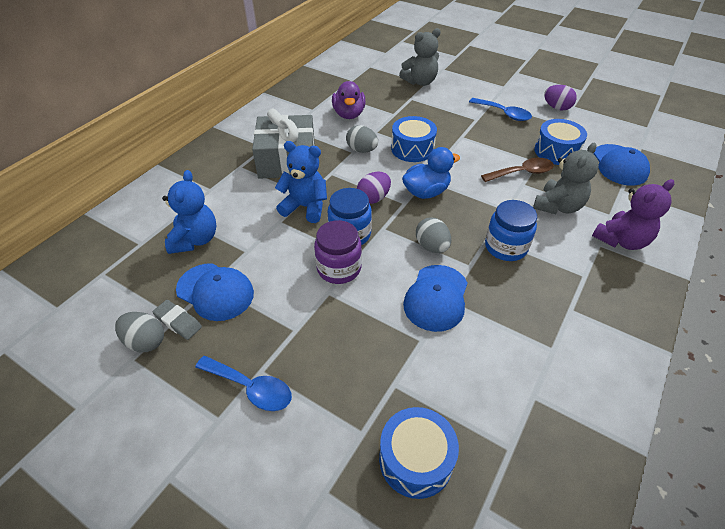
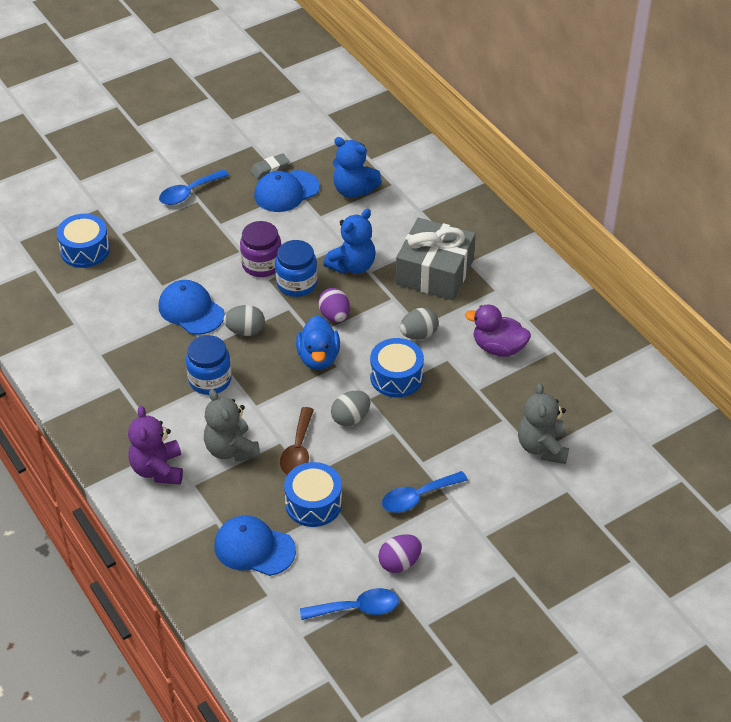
camera: 115 degrees right, 0 degrees up
(145, 341) = (263, 152): grey egg -> grey egg (350, 418)
(604, 113) = (357, 608): none -> blue spoon

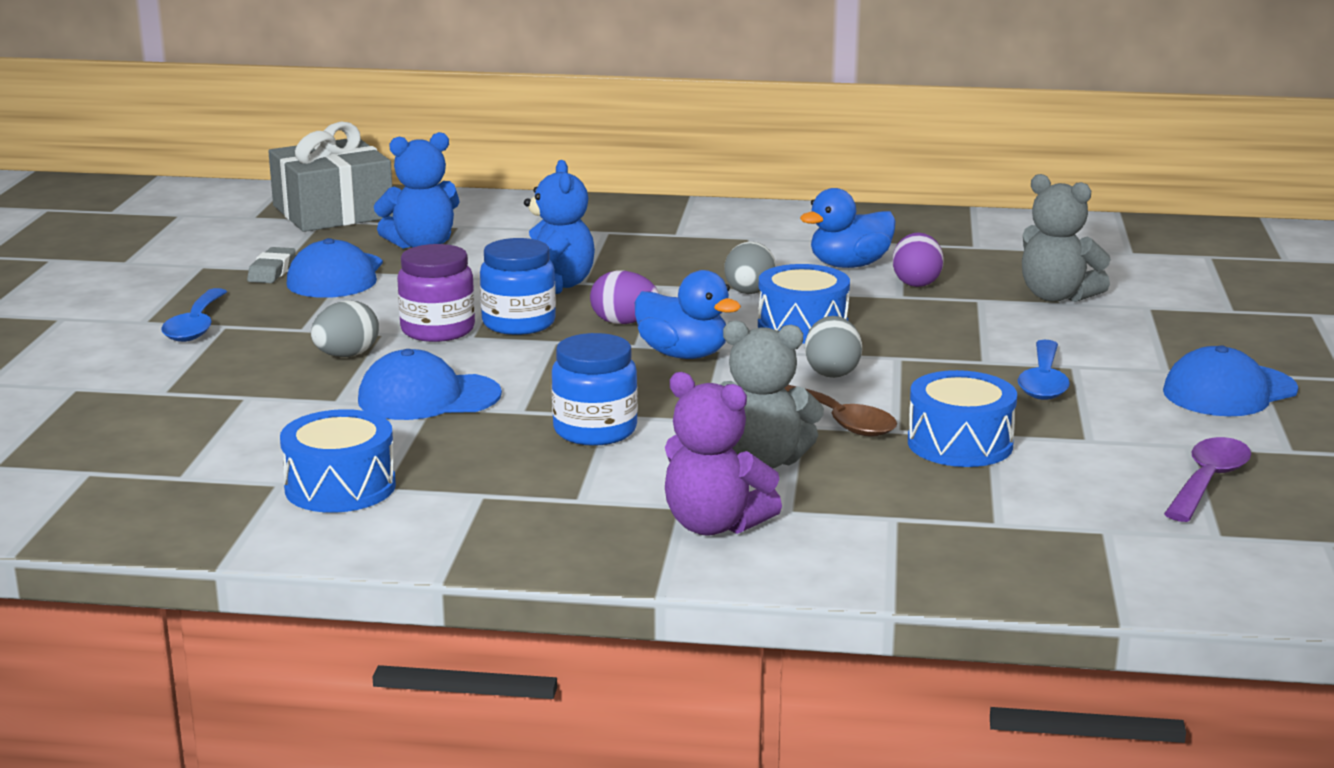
camera: 50 degrees left, 25 degrees down
(85, 250) = (139, 425): blue drum -> blue drum (340, 487)
(245, 331) = (543, 378): grey egg -> grey egg (346, 355)
(254, 548) = (991, 510): blue cap -> blue cap (1229, 391)
(357, 608) = (1208, 481): blue spoon -> purple spoon
(399, 563) = (1152, 429): purple egg -> purple egg (916, 283)
(435, 272) = (657, 253): grey gift -> grey gift (333, 212)
(498, 348) = (849, 265): purple duck -> blue duck

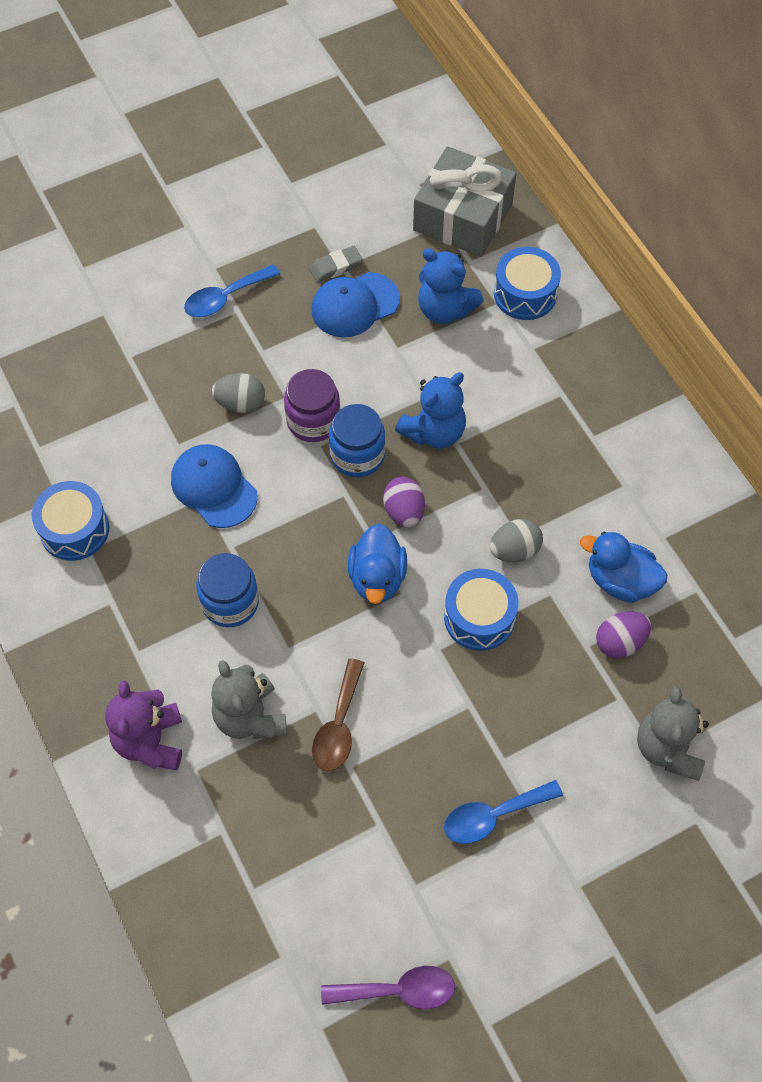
camera: 55 degrees right, 40 degrees up
(832, 372) = (413, 679): grey egg -> none
(960, 444) = (352, 814): blue drum -> blue drum (525, 294)
(1229, 391) = (566, 944): blue cap -> none

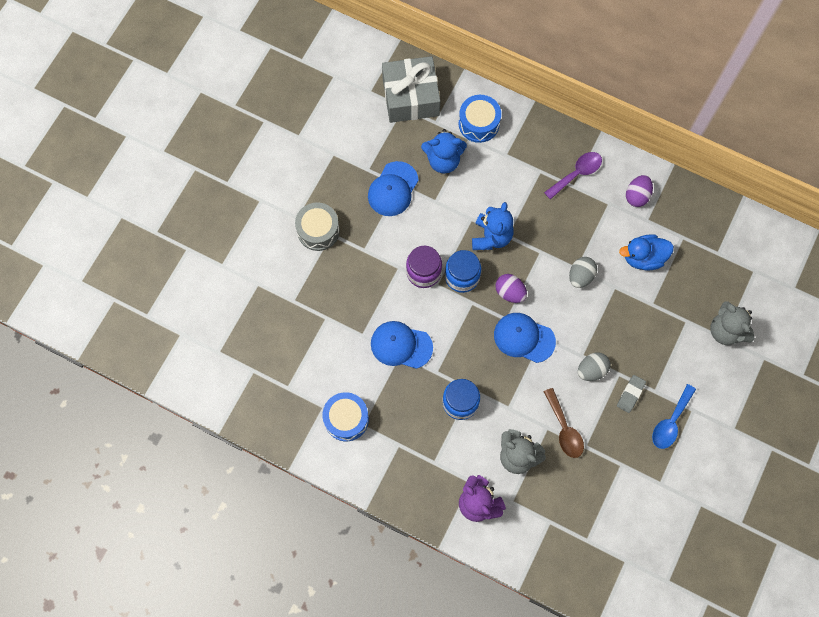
camera: 35 degrees left, 10 degrees up
(225, 298) = (318, 231): blue spoon -> grey drum
(241, 403) = (377, 288): grey egg -> grey egg (591, 370)
(335, 267) = (364, 172): grey eraser -> grey eraser (630, 394)
(377, 578) = (524, 338): blue duck -> blue cap
(398, 990) = (689, 537): purple spoon -> purple spoon (577, 174)
(479, 617) = (590, 324): blue drum -> none
(620, 642) = (666, 291): purple egg -> purple egg (637, 196)

